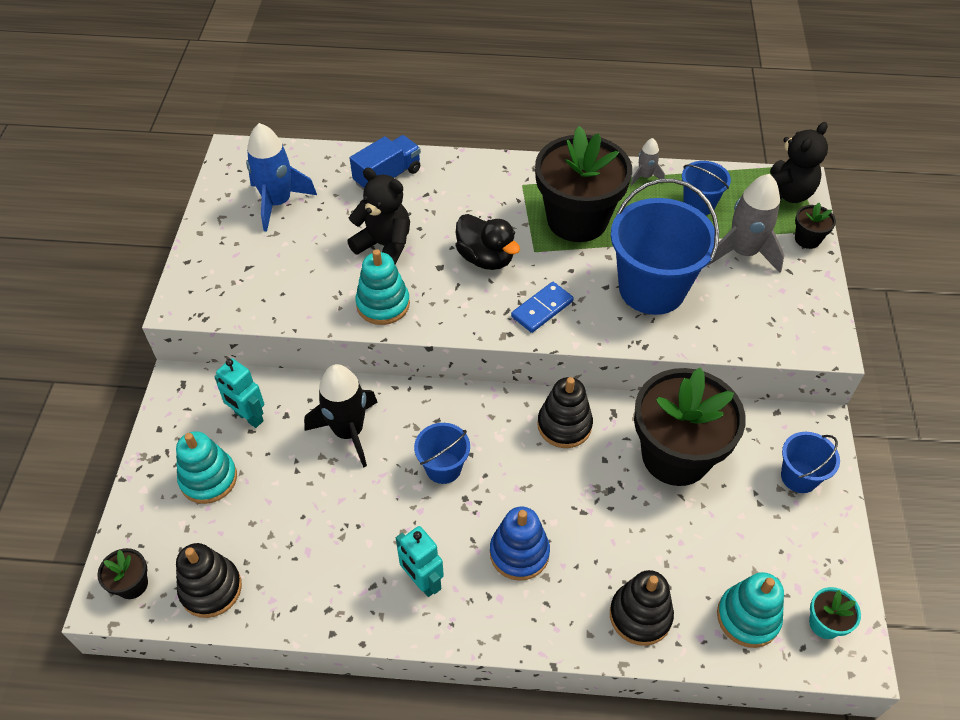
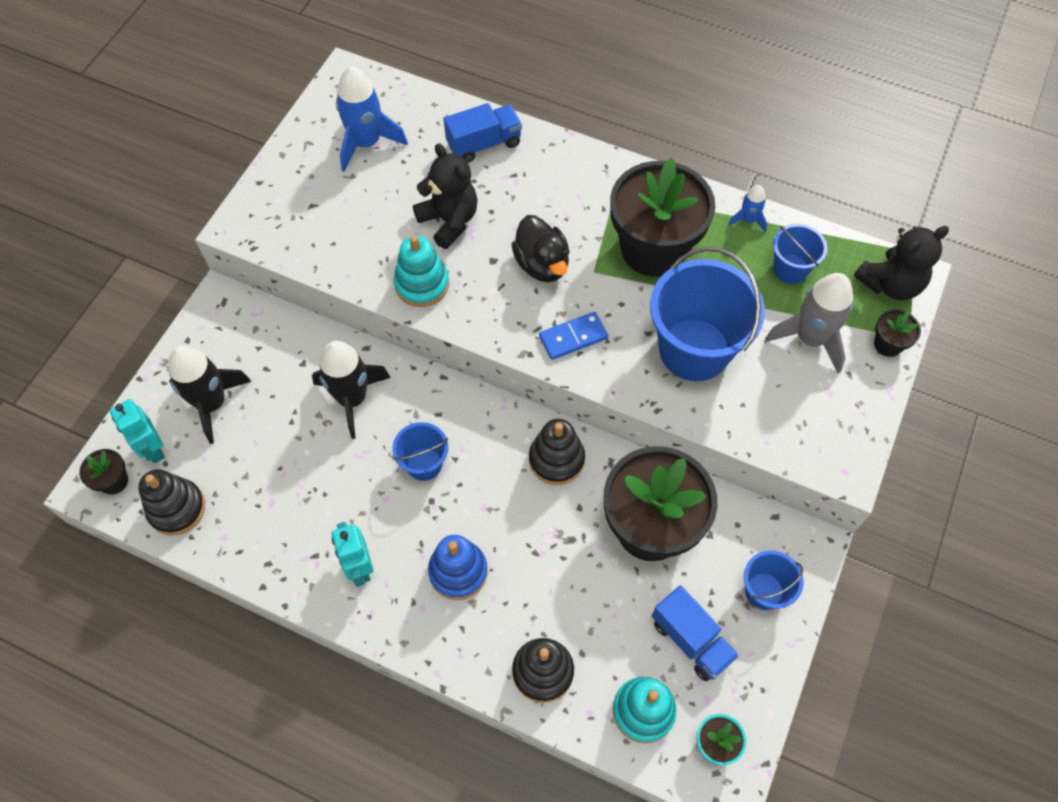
camera: 20 degrees right, 10 degrees up
(208, 479) = (212, 403): turquoise stacking toy -> black rocket
(248, 417) = (269, 354): turquoise robot -> turquoise robot (153, 449)
(645, 176) = (748, 220): grey rocket -> blue rocket
(758, 540) = (691, 640): none -> blue truck

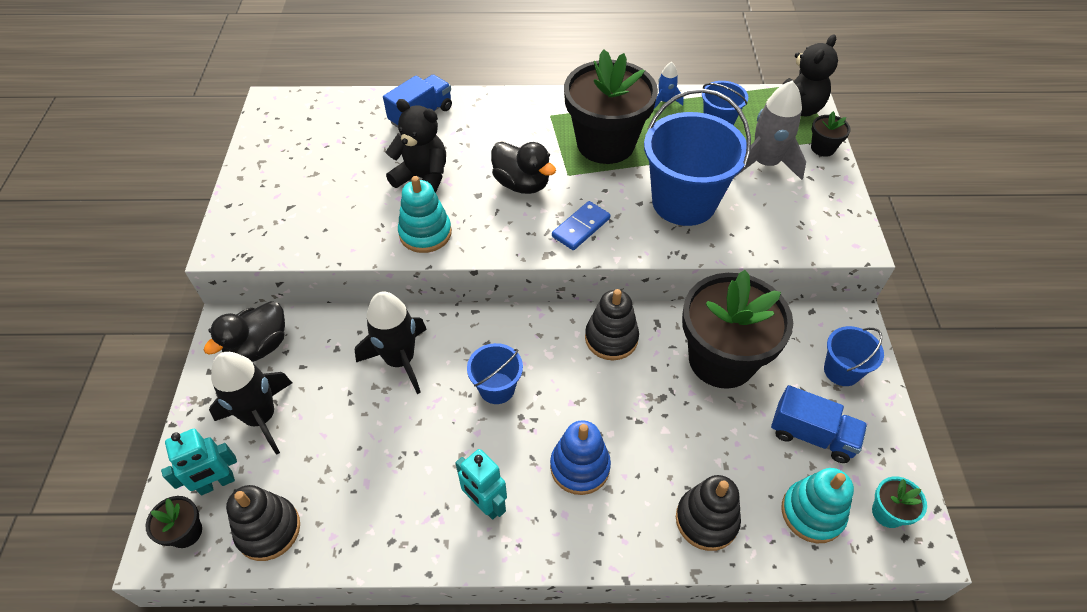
camera: 25 degrees left, 10 degrees down
(153, 449) = (217, 483): turquoise robot -> turquoise robot turned 60 degrees counterclockwise
(238, 333) = (259, 347): none -> black duck
(366, 143) = (316, 145): blue rocket -> none

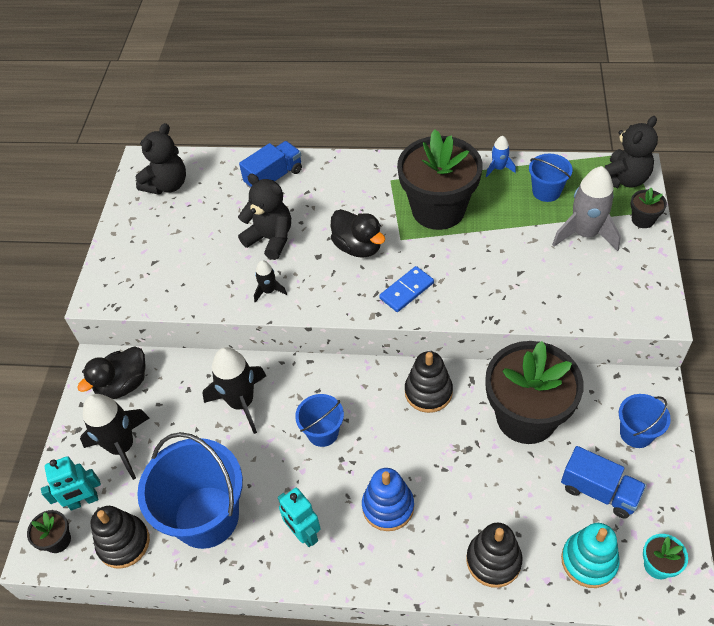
camera: 10 degrees right, 0 degrees up
(300, 126) = (167, 185): none -> black teddy bear
(425, 233) = (269, 291): turquoise stacking toy -> black rocket
(684, 202) = (503, 269): blue bucket -> blue bucket (206, 517)

